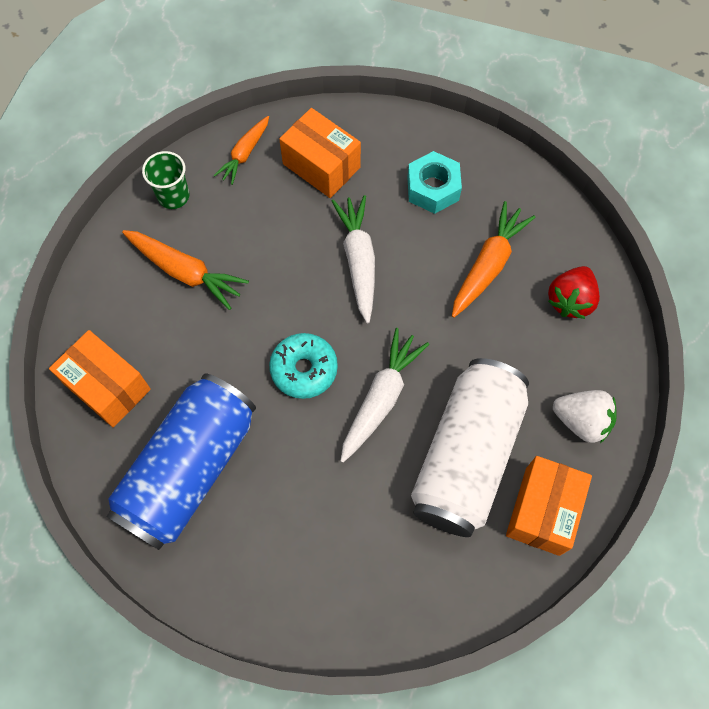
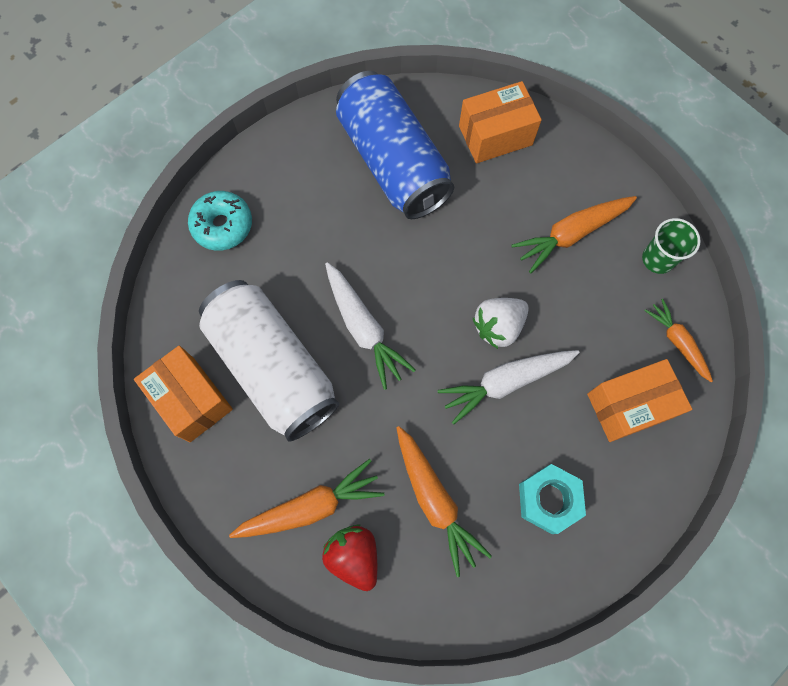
camera: 120 degrees right, 5 degrees up
(304, 369) = (425, 282): turquoise donut -> turquoise donut (222, 225)
(358, 260) = (505, 382): white carrot -> white carrot turned 135 degrees clockwise
(557, 353) = (311, 506): none -> orange carrot
(581, 421) = (239, 484): white strawberry -> white strawberry (498, 326)

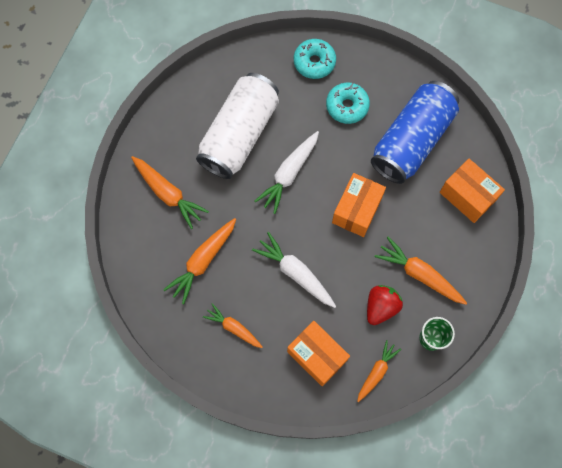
camera: 65 degrees right, 0 degrees up
(191, 399) = (199, 100): orange box -> orange box (357, 210)
(306, 214) = (347, 106): none -> turquoise donut
(354, 556) = (151, 230): red strawberry -> red strawberry (381, 307)
(498, 326) = (330, 253): white strawberry -> none
(548, 499) = (233, 328): turquoise nut -> orange carrot

